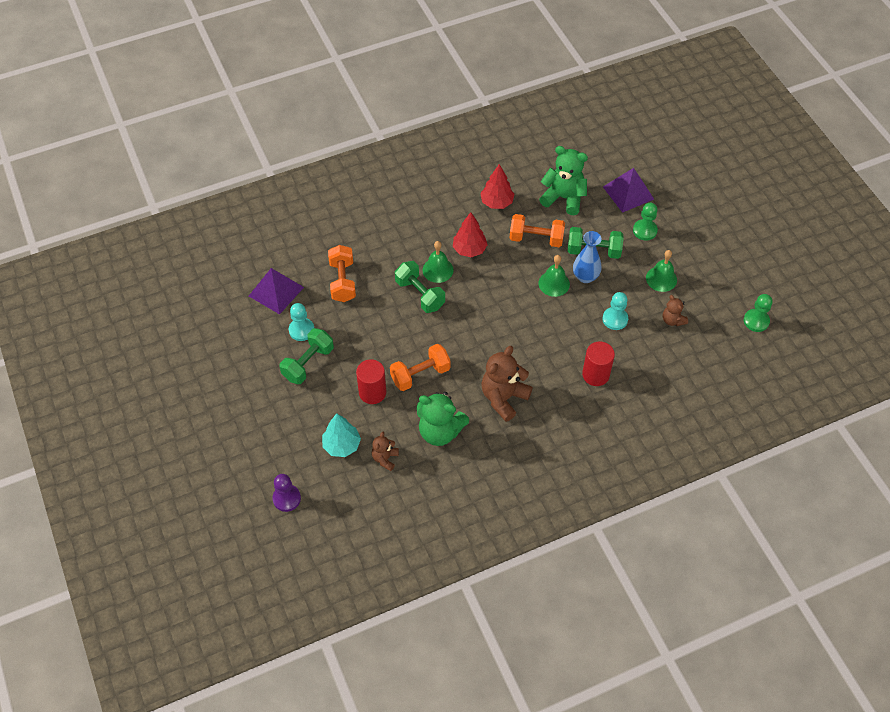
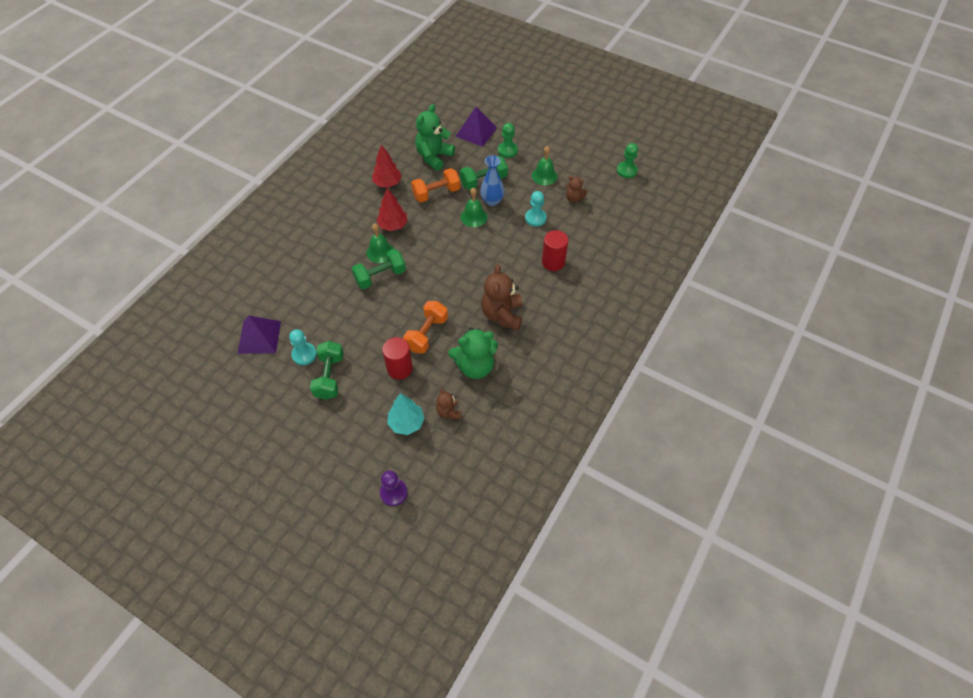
camera: 35 degrees left, 0 degrees up
(342, 281) = (310, 299): orange dumbbell -> none
(420, 294) = (380, 276): green dumbbell -> green dumbbell turned 45 degrees counterclockwise
(563, 198) = (434, 157): green teddy bear -> green teddy bear turned 45 degrees counterclockwise

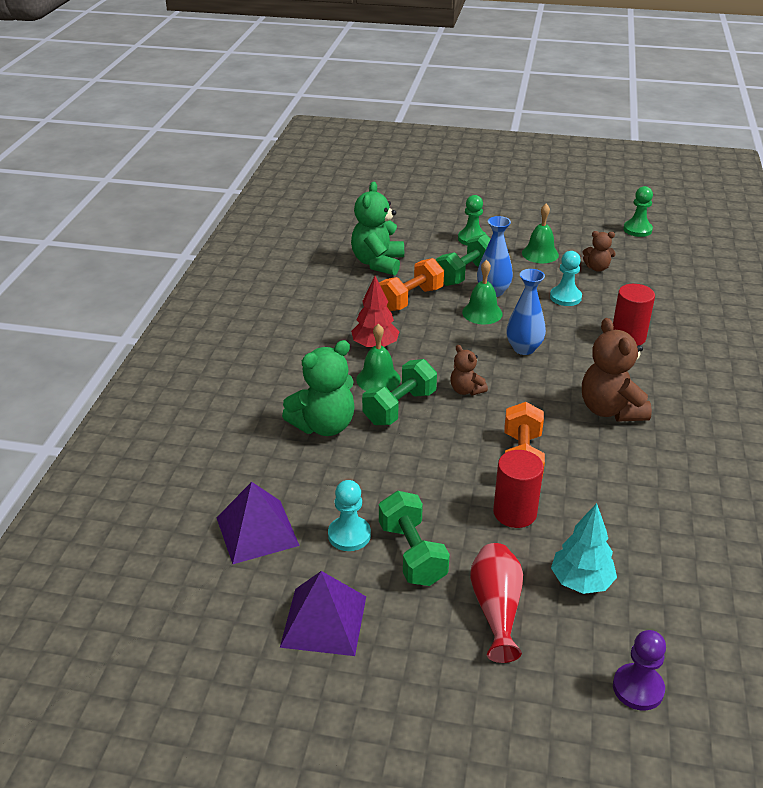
camera: 20 degrees left, 20 degrees down
(352, 424) = (496, 609): none -> red vase
(387, 183) = (332, 302): red tree -> none
(449, 412) = (633, 548): brown teddy bear -> brown teddy bear (466, 390)
(475, 366) = (623, 480): green teddy bear -> green teddy bear (324, 425)
(476, 132) = (415, 228): purple pyramid -> purple pyramid (324, 621)
(481, 253) = (523, 348): none -> blue vase

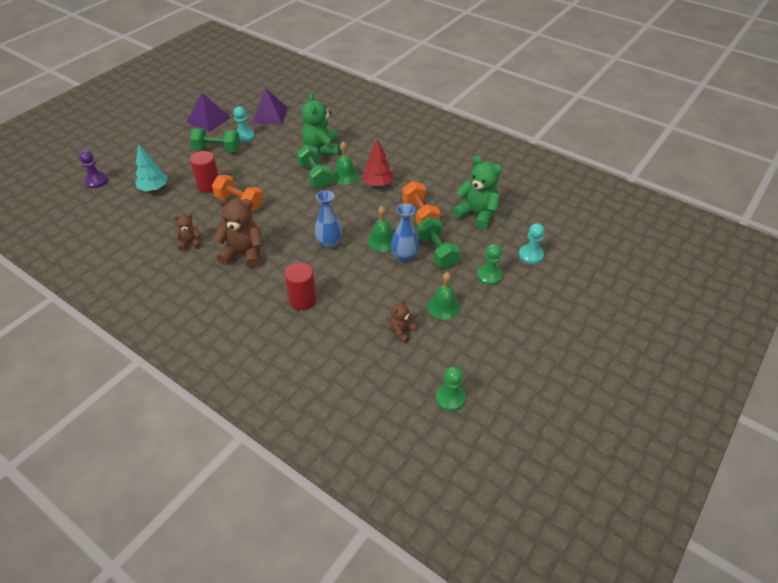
camera: 115 degrees right, 10 degrees up
(466, 390) = (309, 204): brown teddy bear -> brown teddy bear (190, 243)
(496, 609) = (168, 161): red vase -> none
(565, 297) = (372, 291): turquoise pawn -> turquoise pawn (531, 255)

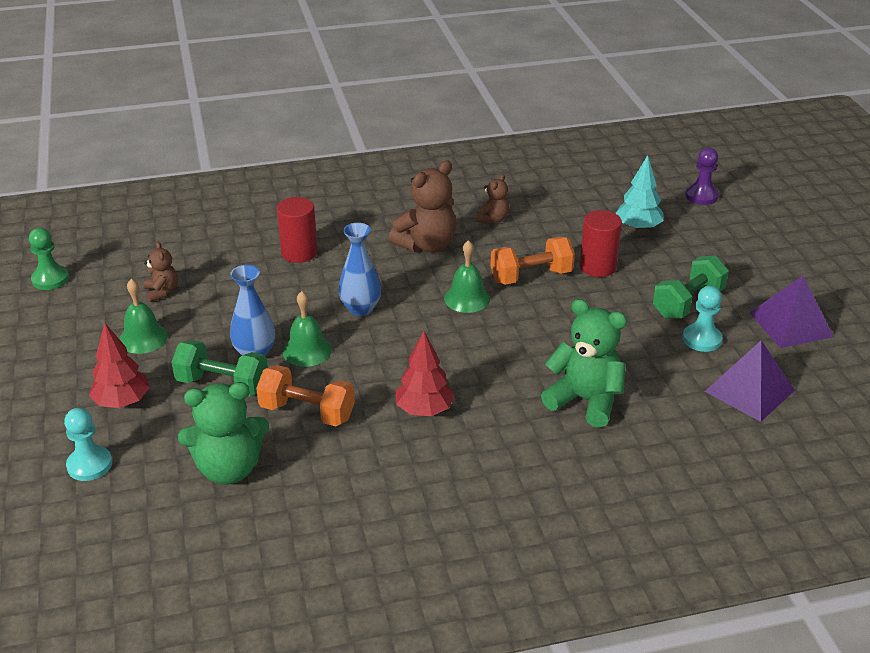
camera: 130 degrees right, 10 degrees down
(315, 175) = (517, 361): green dumbbell -> none
(345, 176) = (483, 388): green bell -> green bell (467, 298)
(489, 276) = (122, 402): green pawn -> red tree

